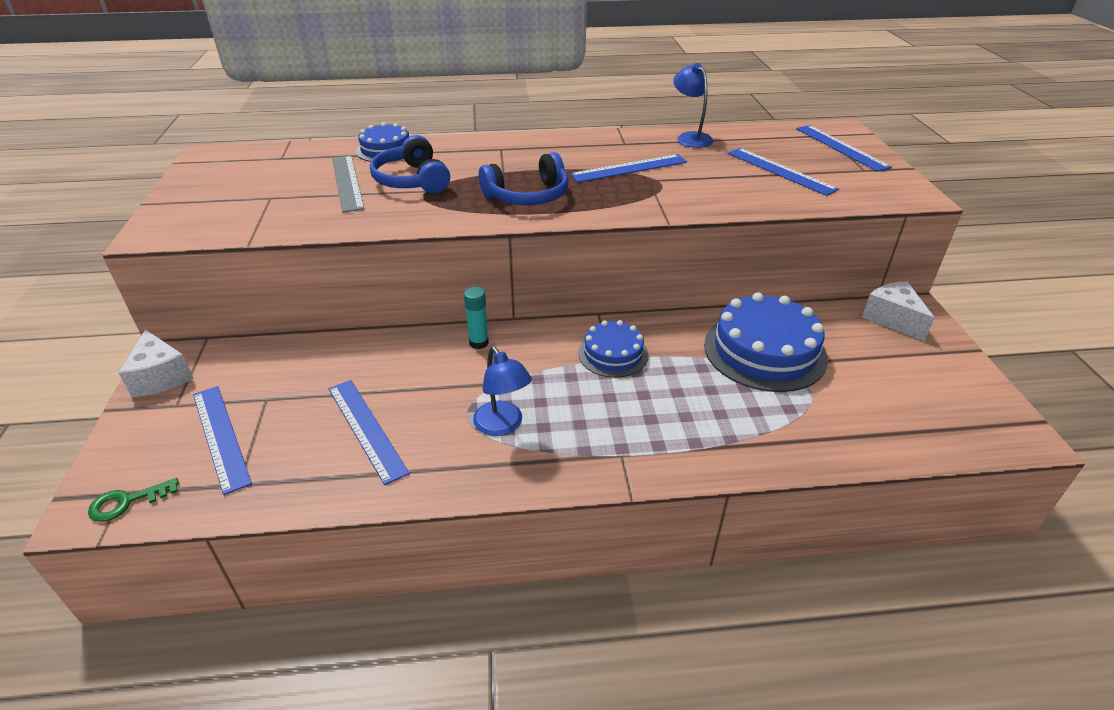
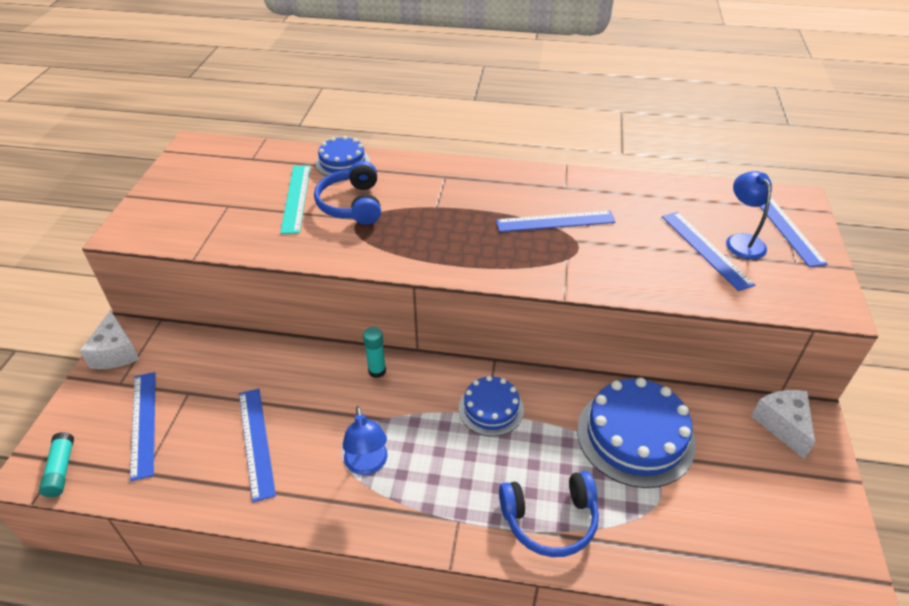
camera: 15 degrees right, 5 degrees up
(127, 502) = (61, 470): green key -> turquoise glue stick
(347, 182) = (296, 198): grey ruler -> turquoise ruler
(528, 196) = (447, 241): blue headphones -> blue headphones (550, 519)
(690, 137) = (633, 189): blue lamp -> blue lamp (741, 241)

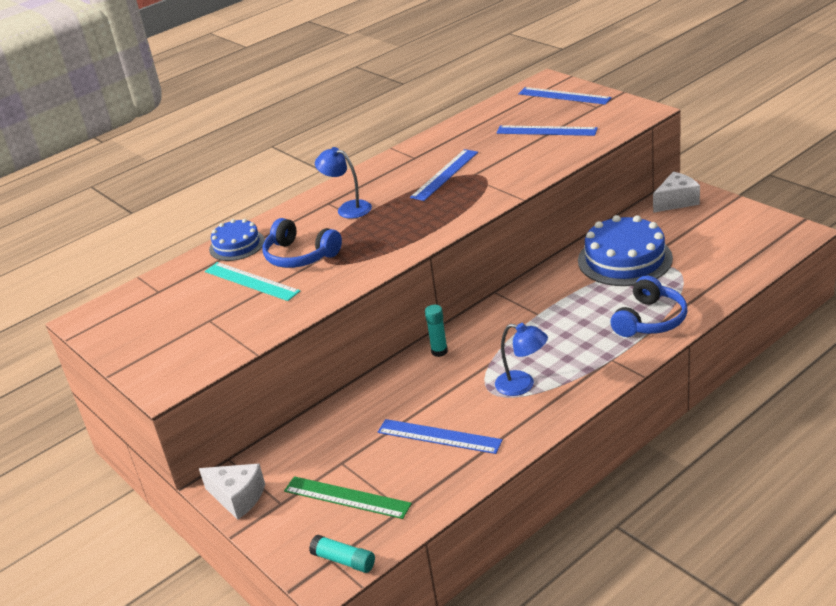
camera: 45 degrees left, 10 degrees down
(144, 423) = (347, 497): blue ruler -> green ruler
(491, 408) = (536, 310): blue cake -> none
(741, 241) = (556, 116): blue lamp -> blue lamp (348, 208)
(782, 425) = (676, 201): white cheese -> white cheese turned 120 degrees clockwise

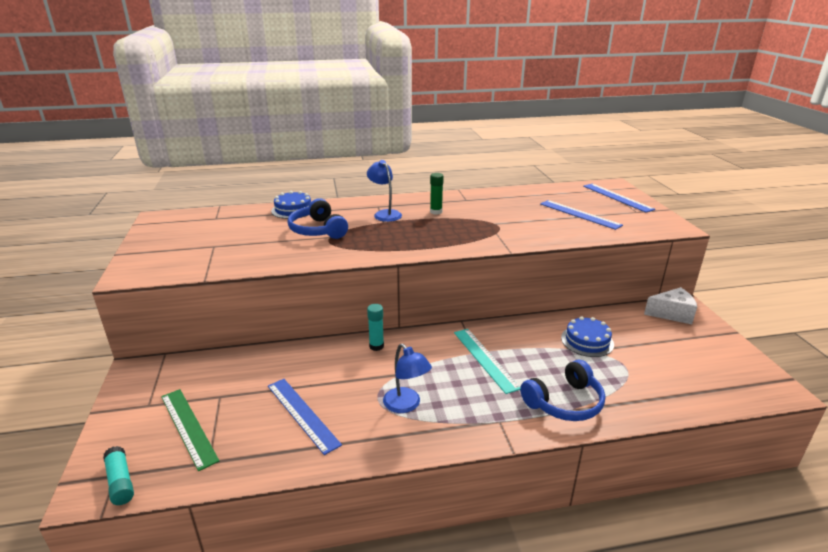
camera: 25 degrees right, 5 degrees down
(237, 498) = (132, 385): white cheese -> none
(251, 281) = (269, 233): turquoise ruler -> turquoise ruler (485, 359)
(400, 184) = (436, 212): none -> green glue stick
(445, 174) = (473, 216): blue ruler -> none
(624, 259) = (587, 341): blue cake -> blue cake, size x0.58

